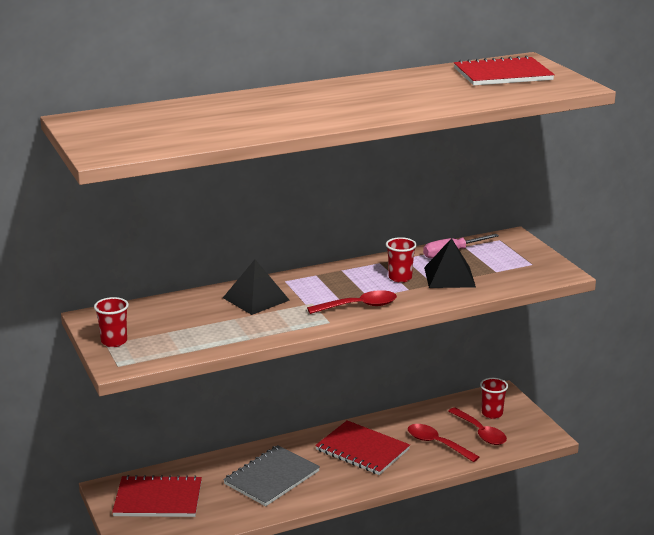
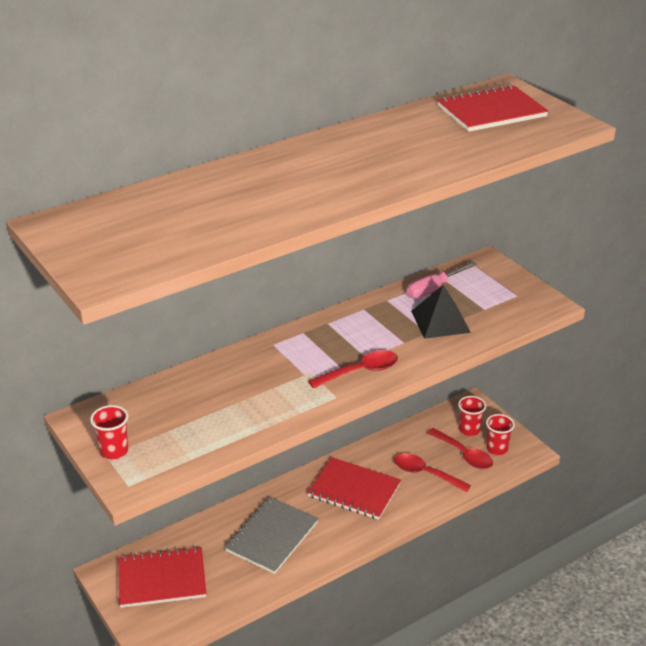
camera: 10 degrees left, 10 degrees up
(256, 299) = (250, 373): black pyramid -> none
(400, 278) = (391, 328): red cup -> red cup (497, 449)

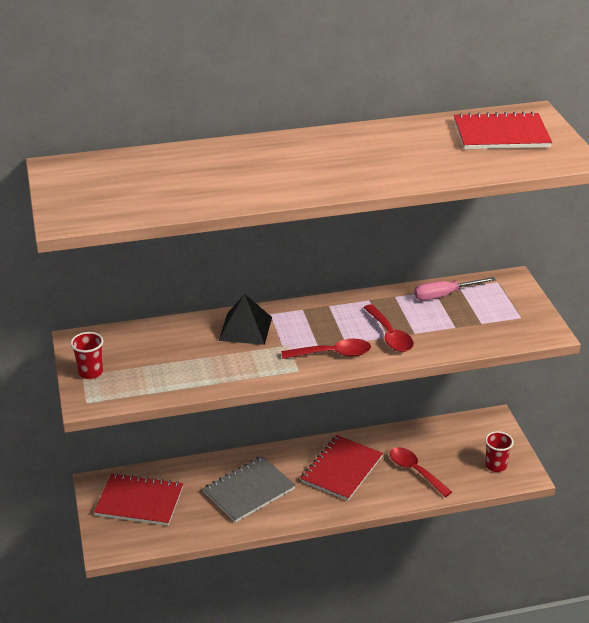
camera: 20 degrees right, 0 degrees up
(354, 490) = (342, 469): red notebook -> red notebook turned 75 degrees clockwise
(440, 321) = (432, 325): black pyramid -> black pyramid (245, 328)
(464, 454) = (461, 463): red spoon -> red spoon (390, 335)
(469, 430) = (478, 442): red cup -> none

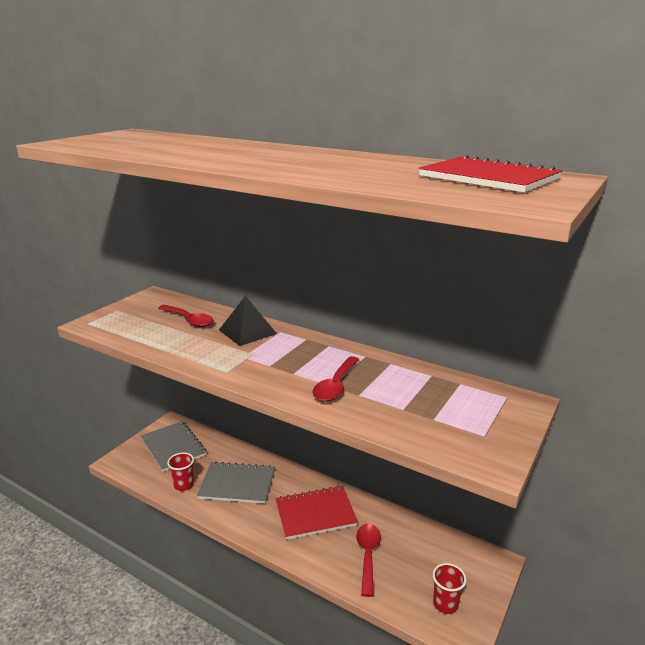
camera: 45 degrees right, 10 degrees down
(90, 372) = (123, 311): red cup -> red cup (184, 485)
(139, 501) = (173, 447): red notebook -> grey notebook
(333, 354) = (270, 375): red spoon -> red spoon (189, 320)
(444, 295) = (435, 382): pink screwdriver -> none

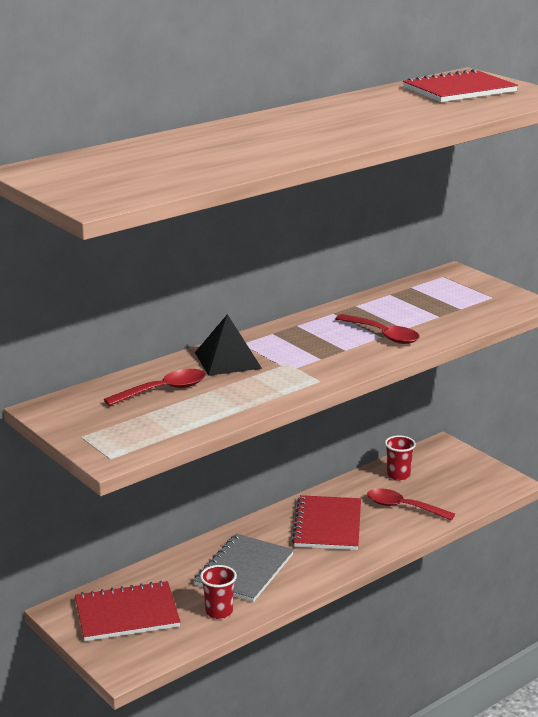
camera: 70 degrees left, 0 degrees up
(173, 447) = (127, 614): grey notebook -> red notebook
(445, 604) = (477, 482): red cup -> red cup (398, 475)

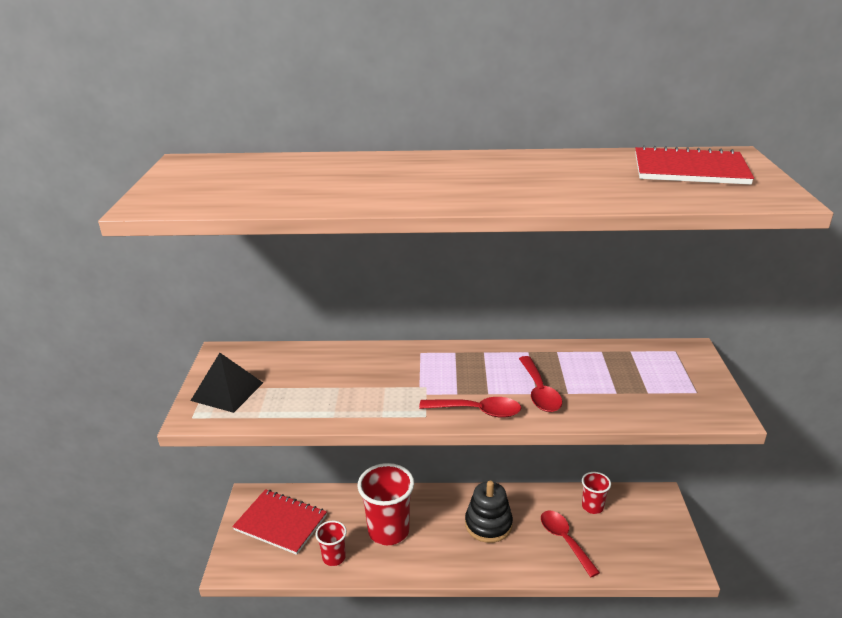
camera: 40 degrees right, 5 degrees up
(163, 390) = (309, 372): red spoon -> red spoon (477, 411)
(228, 360) = (389, 364): black pyramid -> black pyramid (227, 391)
(244, 570) = (388, 531): grey notebook -> red cup
(328, 525) = (488, 524): red notebook -> black stacking toy

